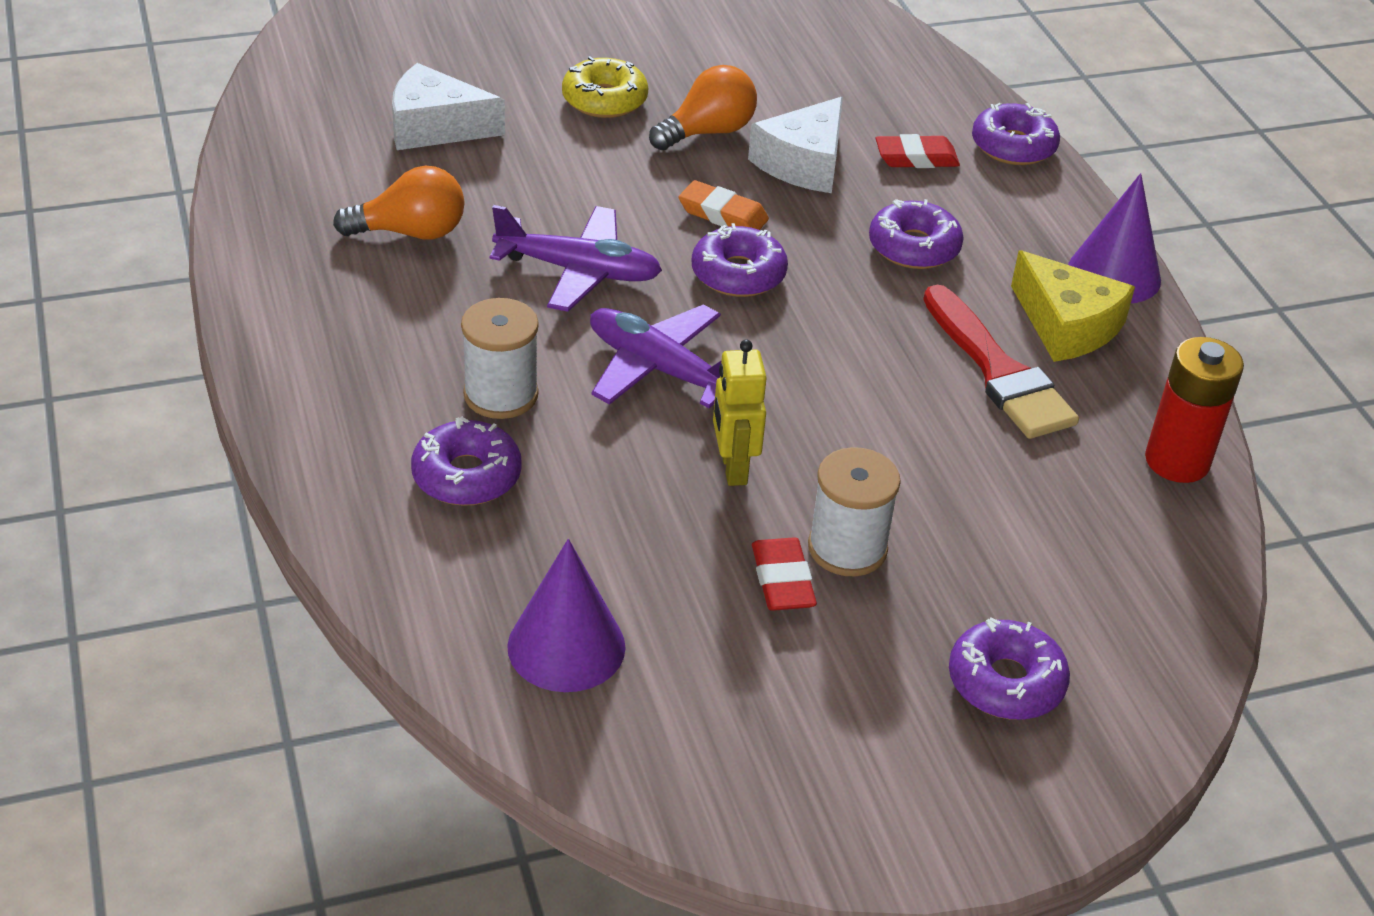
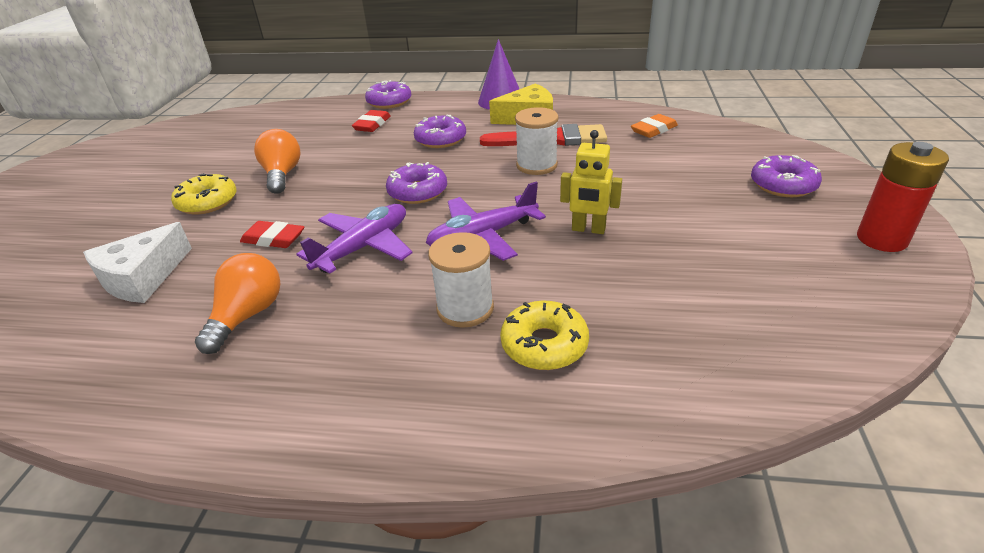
camera: 60 degrees left, 5 degrees down
(466, 476) = (544, 344): purple donut -> yellow donut
(566, 646) = (740, 333): purple cone -> none
(723, 214) = (360, 185): orange eraser -> orange eraser (653, 130)
(782, 580) = (692, 233): red eraser -> red eraser (273, 239)
(803, 163) = (342, 153): white cheese -> none
(847, 548) = (670, 207): white spool -> white spool (536, 165)
(1177, 461) = (636, 115): red battery -> red battery (881, 239)

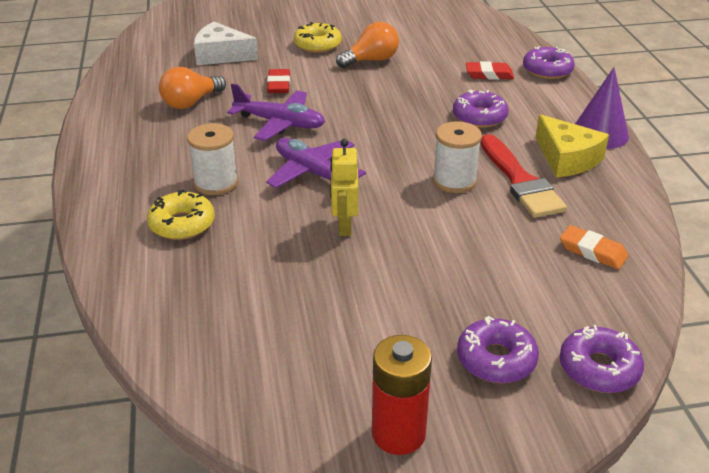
camera: 70 degrees right, 0 degrees up
(248, 315) = (191, 103): orange light bulb -> orange light bulb turned 135 degrees clockwise
(417, 192) = (372, 127): purple donut -> purple donut (599, 368)

